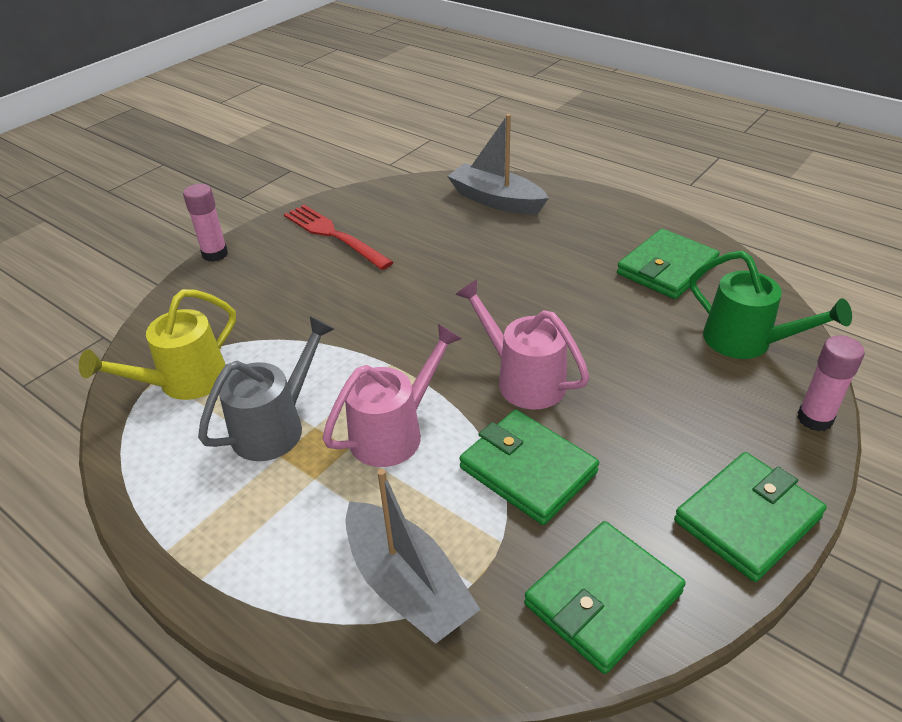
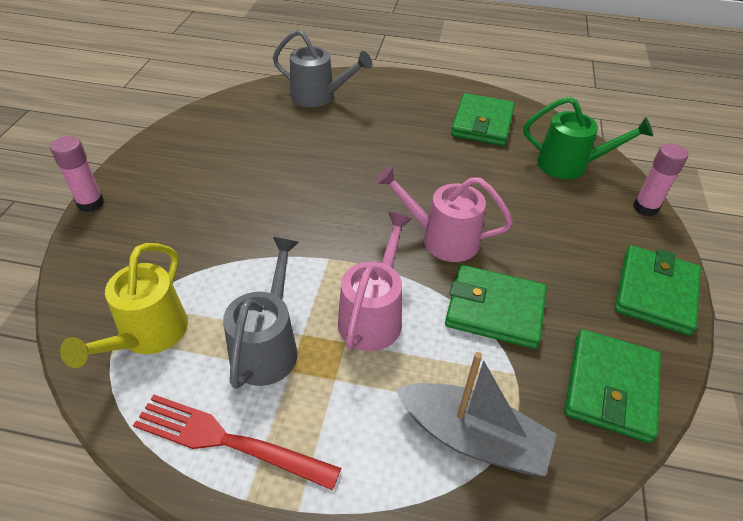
camera: 30 degrees left, 5 degrees up
(333, 235) = (197, 158): red fork -> red fork (227, 441)
(496, 200) = (319, 97): grey boat -> grey watering can

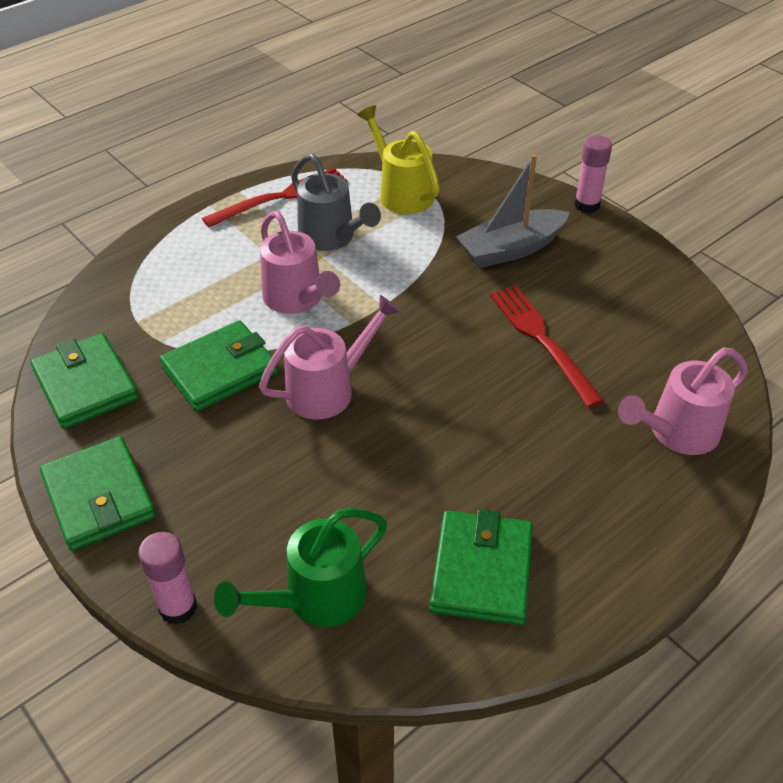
camera: 130 degrees right, 0 degrees up
(289, 166) = (541, 339): none -> red fork
(319, 97) = (676, 433): grey watering can -> pink watering can
(472, 437) = (153, 291): grey boat -> grey boat (511, 249)
(482, 123) = (482, 571): green wallet -> green wallet turned 45 degrees clockwise

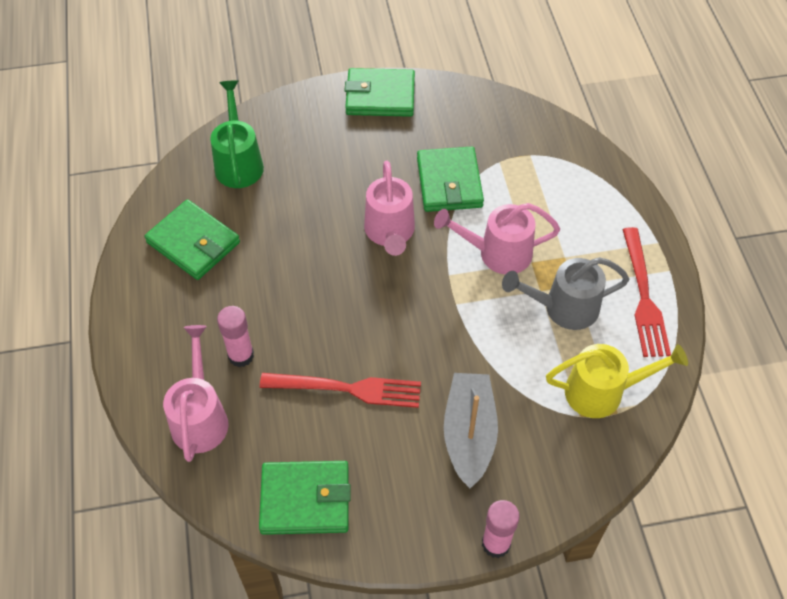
camera: 120 degrees right, 10 degrees up
(85, 385) = (481, 113): green wallet -> green wallet (305, 500)
(178, 608) = (279, 106): pink glue stick -> pink glue stick (241, 356)

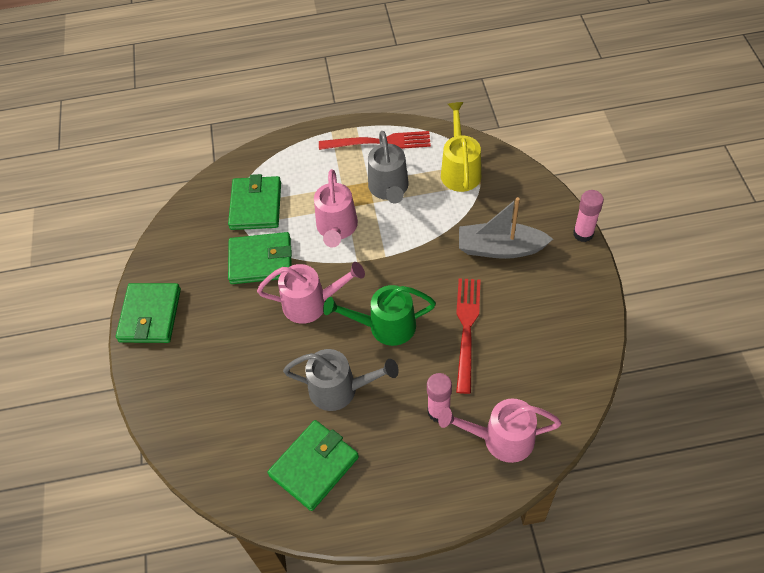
camera: 85 degrees left, 0 degrees up
(238, 162) = (216, 435): green watering can -> green watering can (384, 326)
(278, 263) = (341, 389): none -> grey watering can
(305, 500) = (566, 353): green wallet -> green wallet (256, 206)

